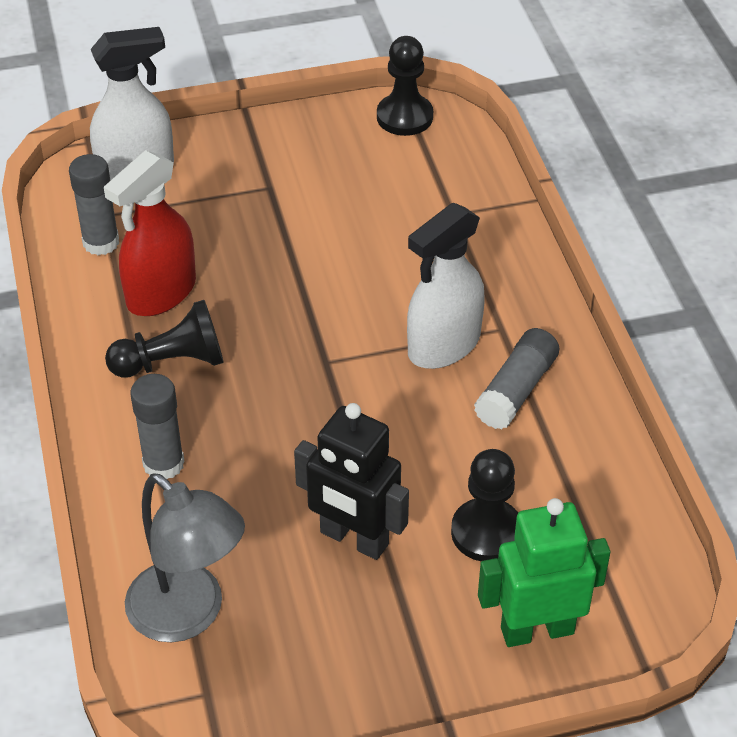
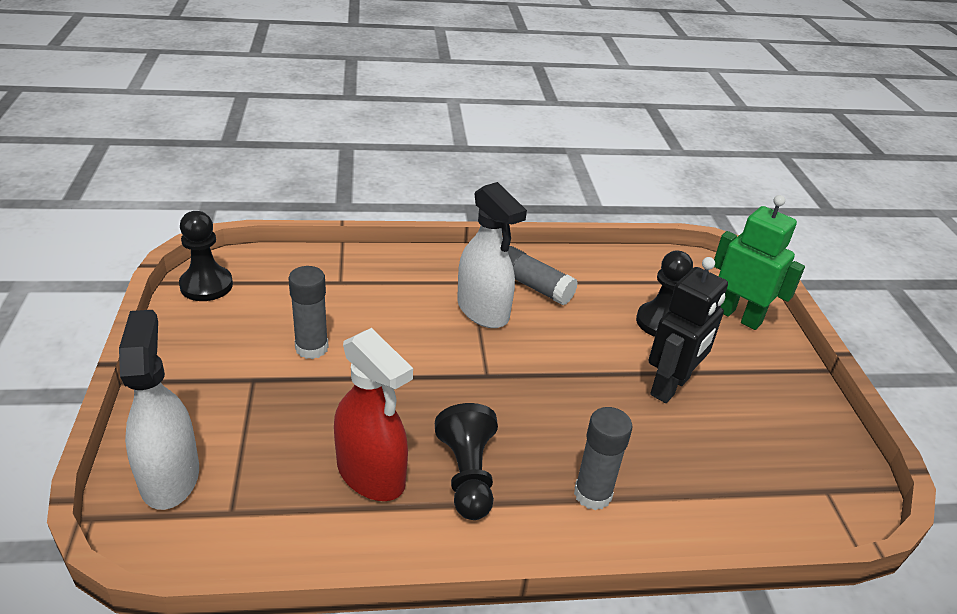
camera: 85 degrees left, 10 degrees down
(101, 242) = (275, 518): grey glue stick -> grey glue stick (311, 348)
(188, 615) = (755, 493): grey lamp -> none
(537, 630) = (738, 316): green robot -> green robot turned 135 degrees clockwise

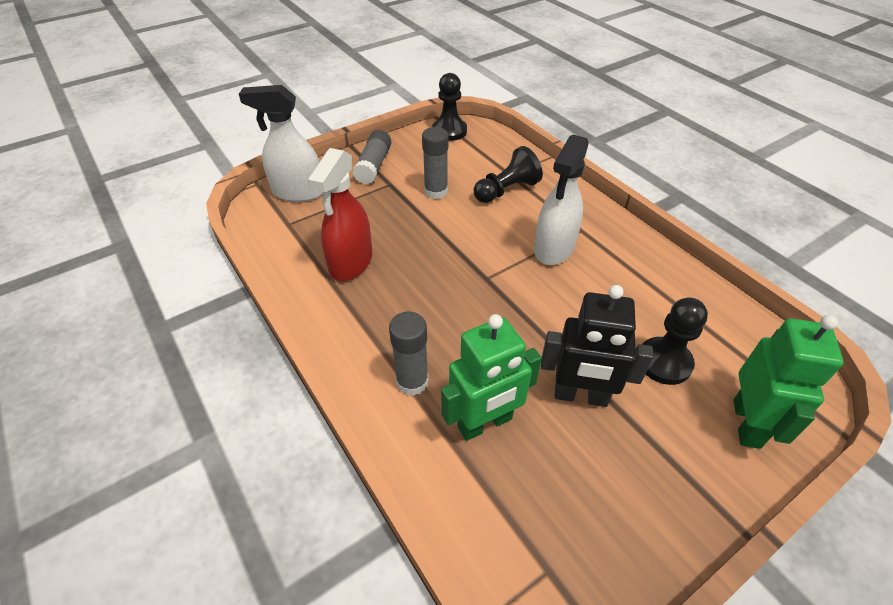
camera: 65 degrees right, 10 degrees up
(170, 476) = (297, 192): white spray bottle -> white spray bottle turned 135 degrees counterclockwise
(467, 475) = (381, 306): black pawn -> black pawn (506, 190)
(534, 286) = (616, 264): grey glue stick -> grey glue stick (374, 165)
(670, 462) = (485, 423): none -> green robot

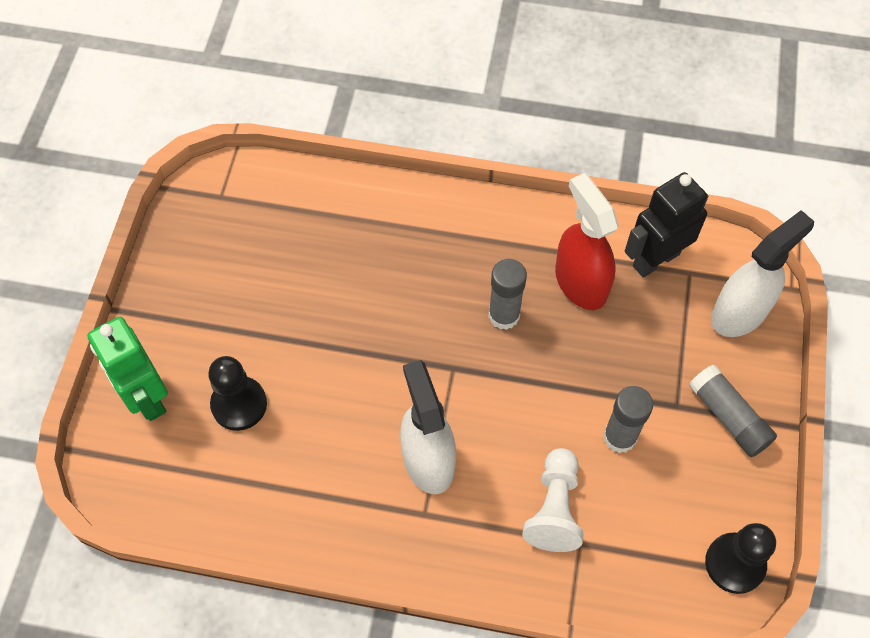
camera: 135 degrees right, 15 degrees up
(412, 381) = (410, 230): grey glue stick -> grey glue stick (504, 315)
(485, 423) = (331, 244): green robot -> none
(506, 190) = (554, 508): black pawn -> white pawn
(580, 396) = (282, 319): black robot -> black robot (655, 259)

